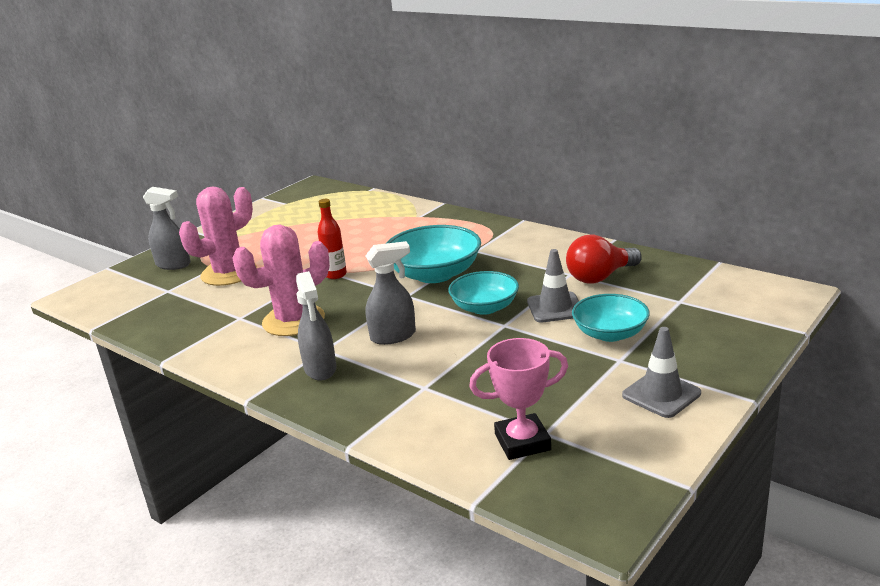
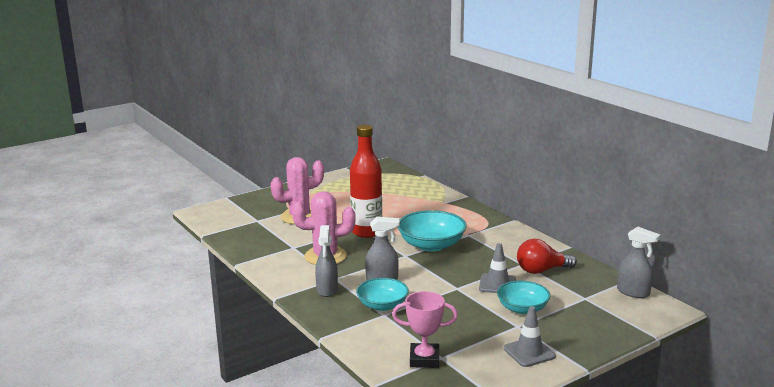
camera: 15 degrees right, 5 degrees down
(173, 264) = (268, 204): grey spray bottle -> grey spray bottle (633, 292)
(335, 275) = (367, 232): red bottle -> red bottle, size x1.98
(484, 307) = (451, 274): turquoise bowl -> turquoise bowl (382, 305)

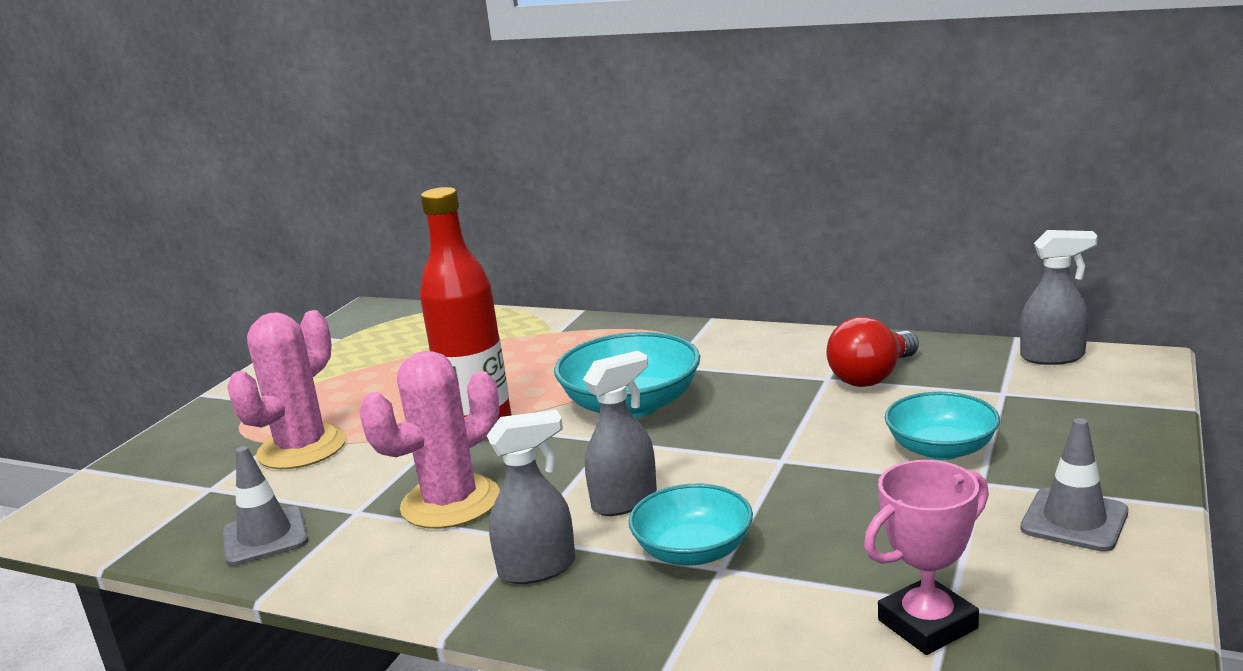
camera: 30 degrees left, 0 degrees up
(327, 290) = (538, 568): grey spray bottle -> grey spray bottle turned 75 degrees counterclockwise
(497, 284) = (839, 426): grey traffic cone -> grey traffic cone (265, 537)

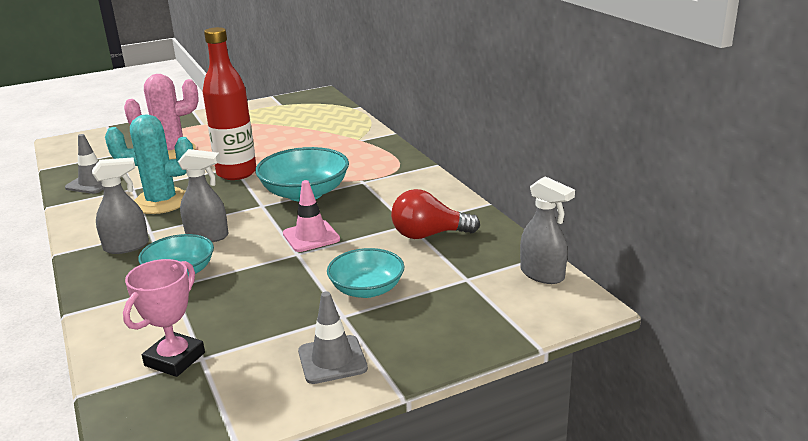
camera: 40 degrees right, 5 degrees up
(450, 502) = (161, 202): pink cactus -> turquoise cactus
(538, 568) = (127, 246): grey spray bottle -> grey spray bottle turned 45 degrees counterclockwise
(754, 438) = (311, 236): none -> pink traffic cone
(927, 624) = (175, 359): pink trophy -> pink trophy turned 75 degrees counterclockwise

